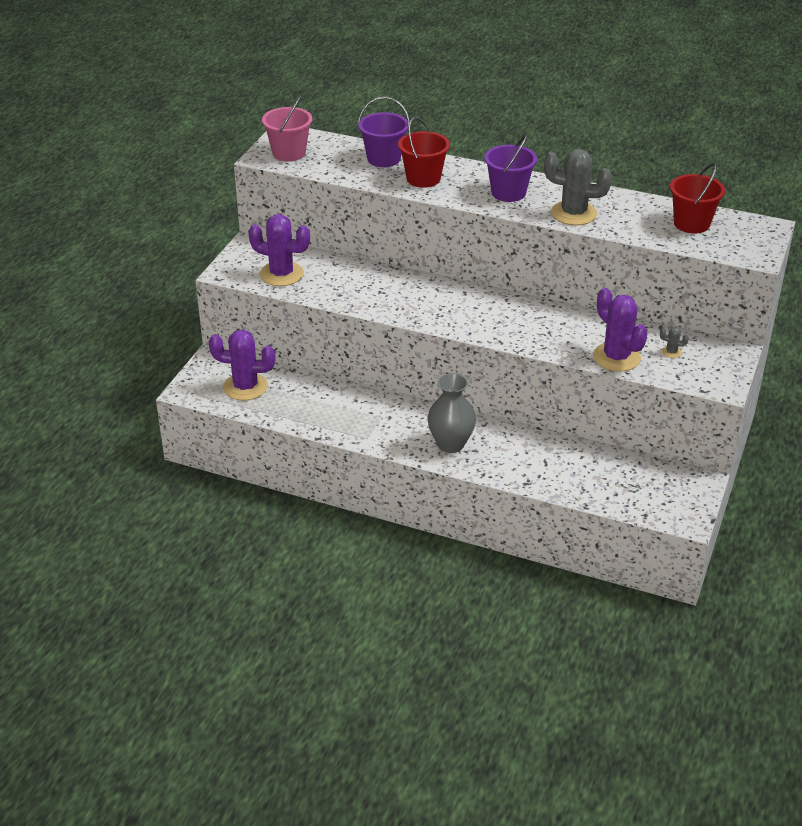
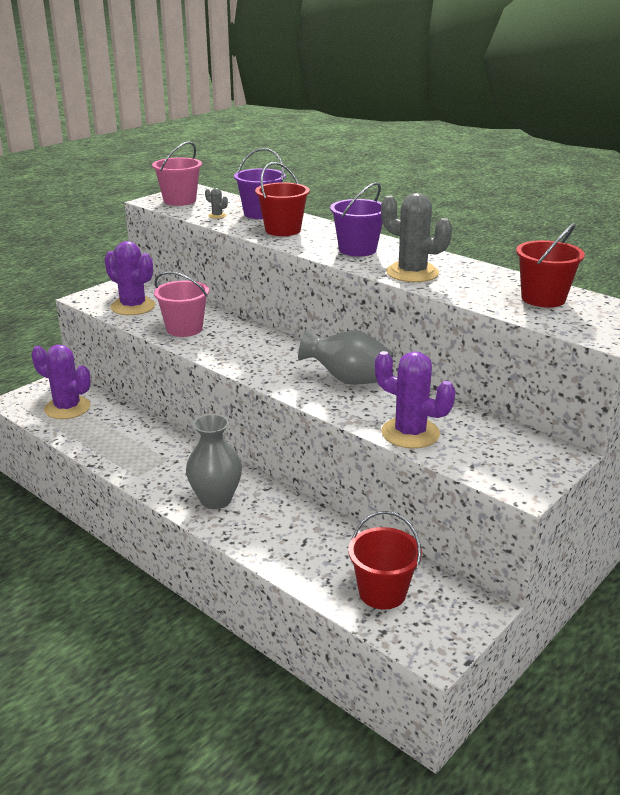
camera: 20 degrees right, 10 degrees down
(353, 291) = (184, 329): none -> pink bucket
(535, 317) = (348, 380): none -> grey vase
(616, 357) = (410, 433): purple cactus -> purple cactus turned 45 degrees counterclockwise
(627, 487) = (382, 592): none -> red bucket
(671, 352) = (481, 440): grey cactus -> grey cactus (217, 216)

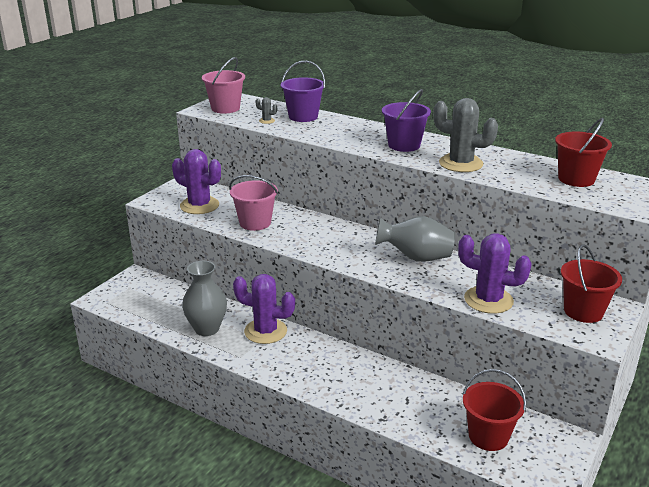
camera: 10 degrees left, 0 degrees up
(67, 408) = (151, 301): purple cactus -> purple cactus (265, 331)
(216, 500) = (318, 371): grey vase -> grey vase (207, 329)
(283, 230) = (331, 131): red bucket -> red bucket (583, 311)

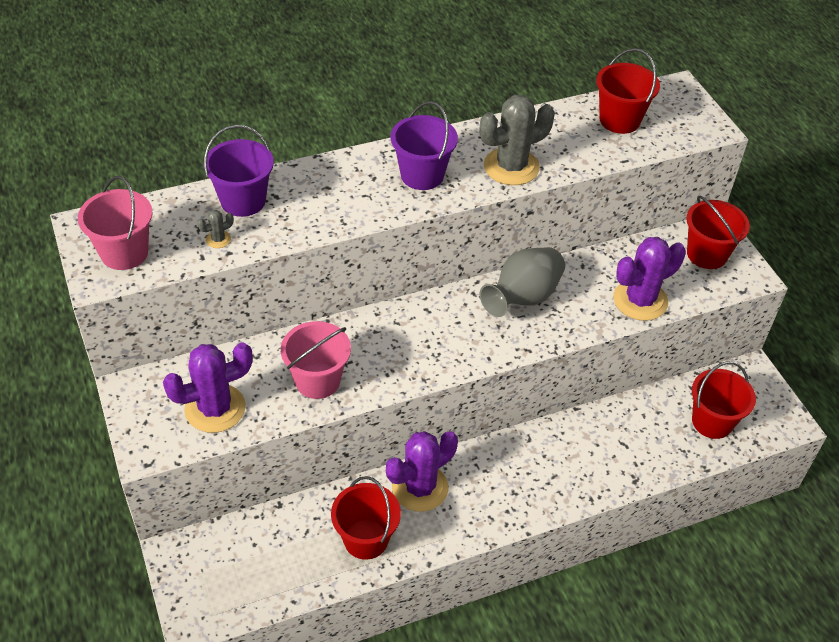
camera: 55 degrees left, 20 degrees up
(207, 329) = (366, 539): grey vase -> red bucket

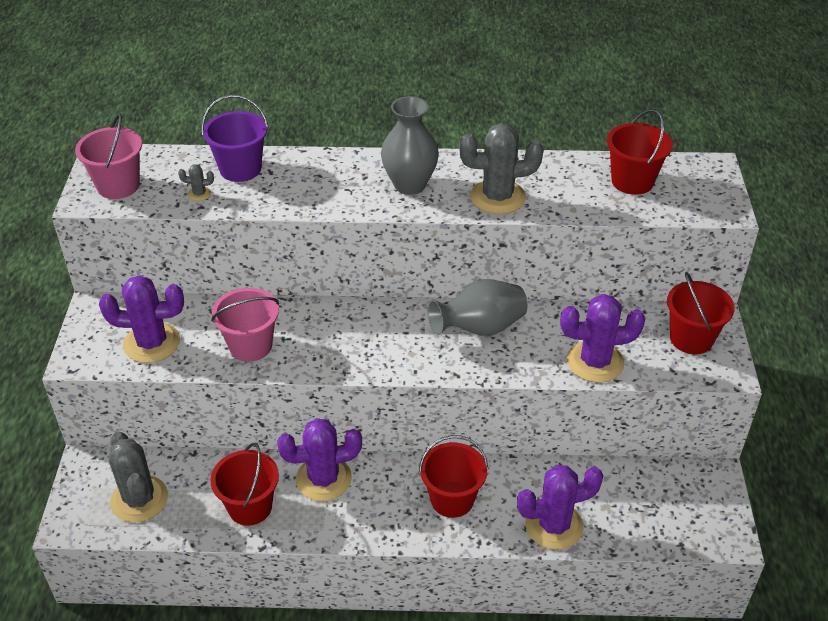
camera: 25 degrees right, 5 degrees down
(252, 570) = (139, 499): none -> grey cactus
(422, 175) = (409, 185): purple bucket -> grey vase
(645, 461) = (554, 525): none -> purple cactus
(712, 421) = (645, 510): red bucket -> red bucket (452, 499)

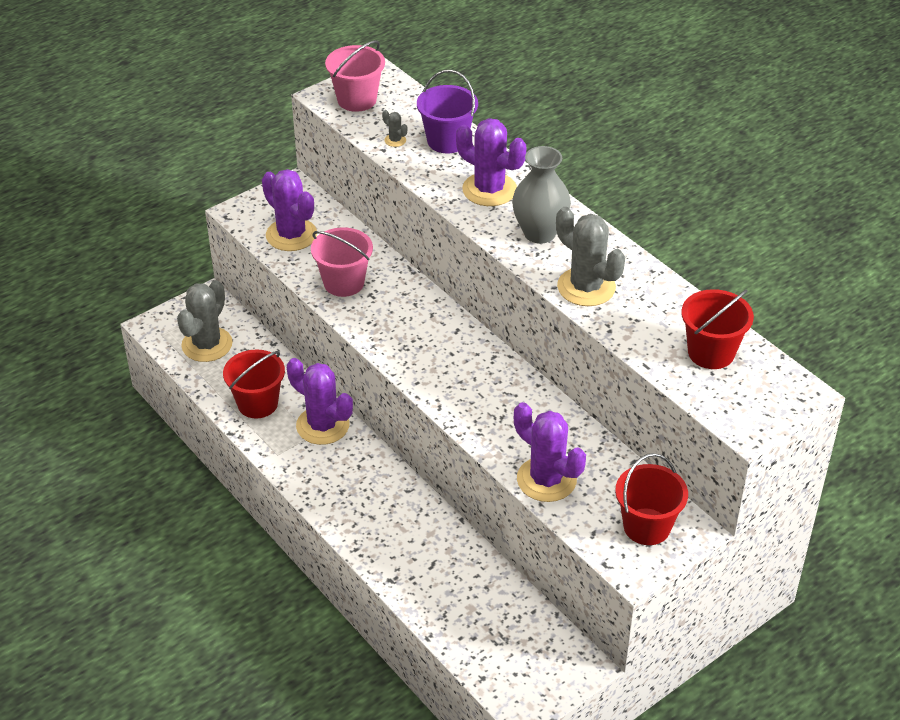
camera: 50 degrees right, 0 degrees up
(452, 499) = (379, 509): red bucket -> none
(479, 328) = (505, 391): grey vase -> none
(554, 525) = (417, 585): purple cactus -> purple cactus (489, 190)

